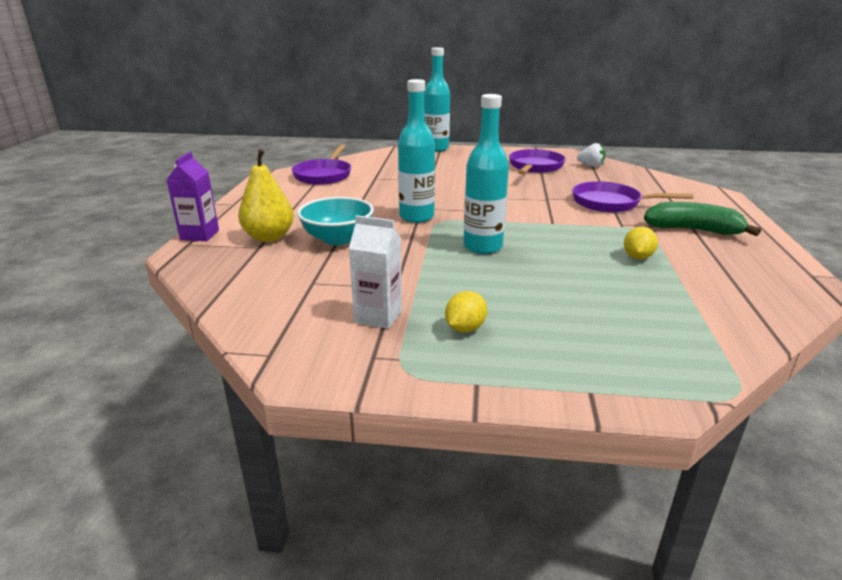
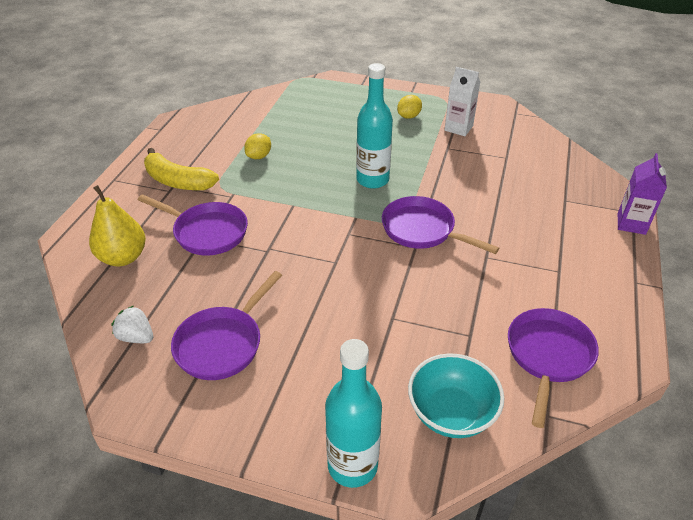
camera: 170 degrees left, 15 degrees up
(269, 237) = (562, 213): yellow pear -> yellow pear (123, 257)
(337, 239) = (497, 204): turquoise bowl -> turquoise bowl (451, 413)
(416, 217) = (422, 230): turquoise bottle -> purple pan
(693, 230) = (178, 181): green banana -> yellow banana

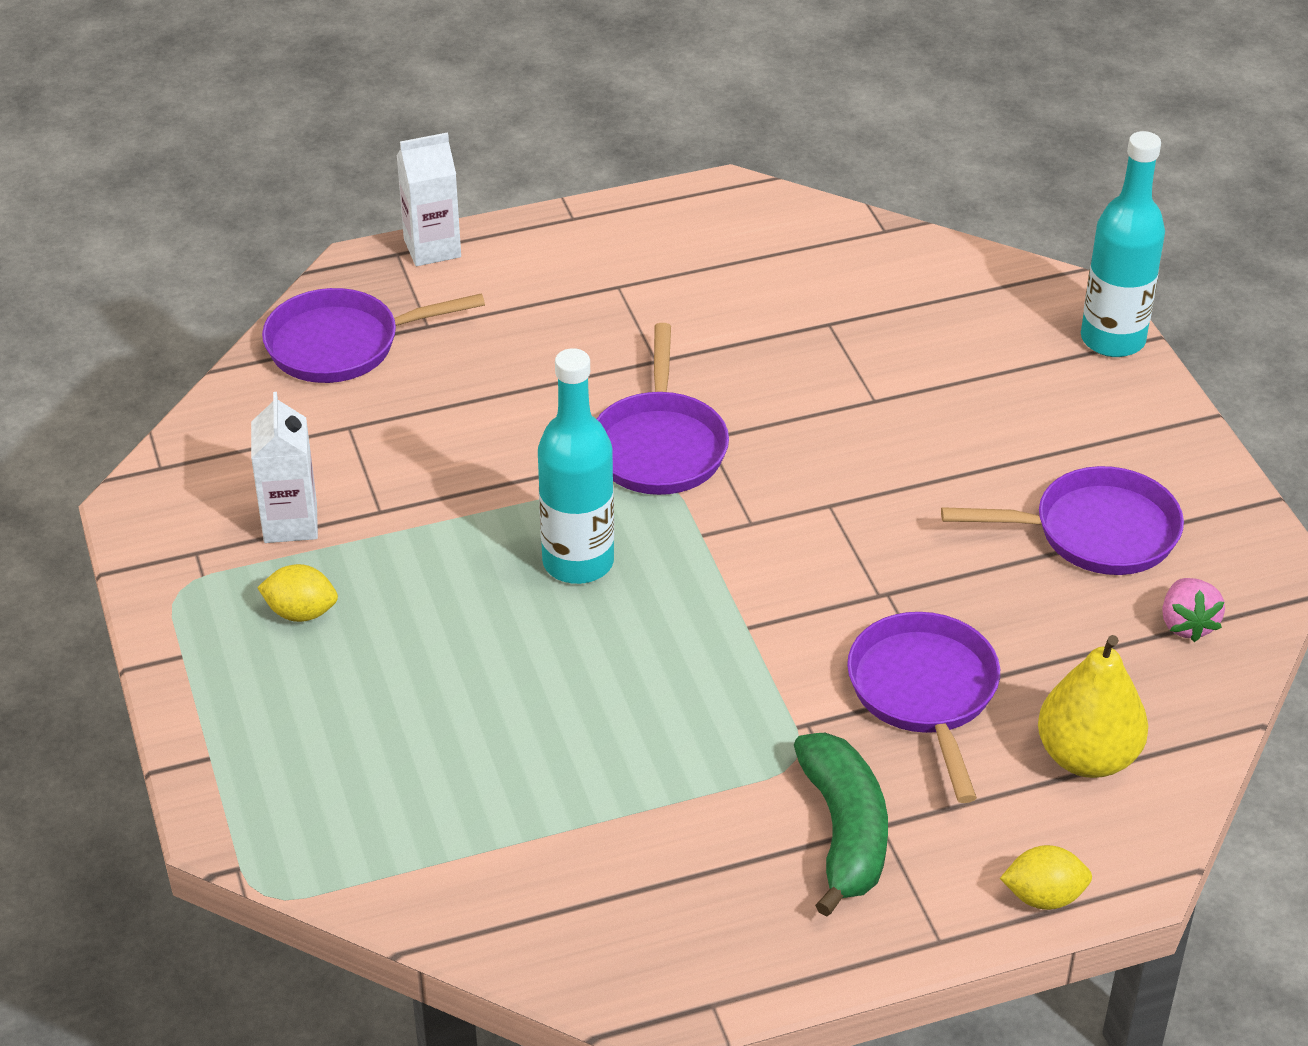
camera: 125 degrees left, 0 degrees up
(136, 337) = (1187, 624): white strawberry -> pink strawberry
(178, 181) = (844, 832): yellow banana -> green banana
(259, 156) = (652, 762): yellow lemon -> yellow lemon (1043, 897)
(451, 413) = (964, 297): turquoise bowl -> none
(548, 356) = (793, 253): purple pan -> purple pan (342, 344)
(631, 224) = (432, 248): purple carton -> white carton

